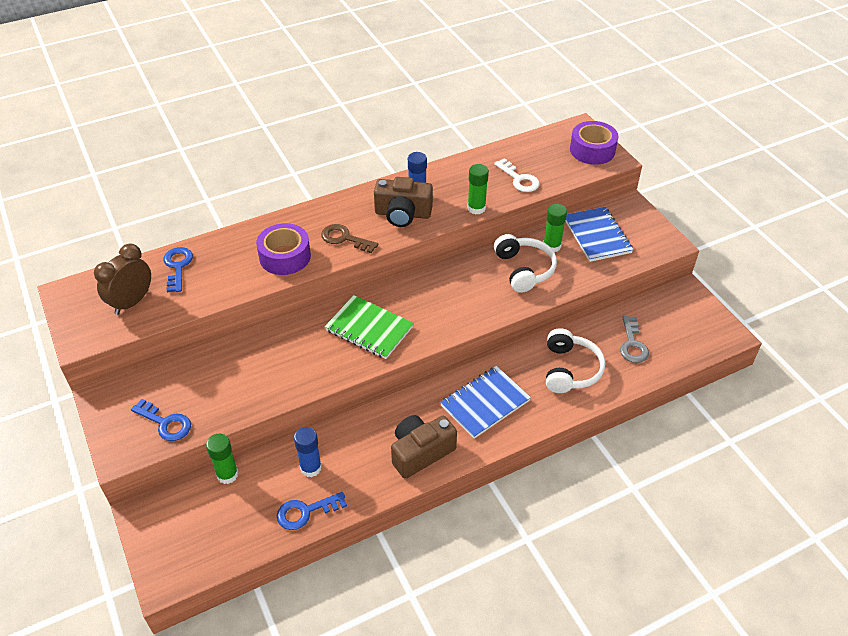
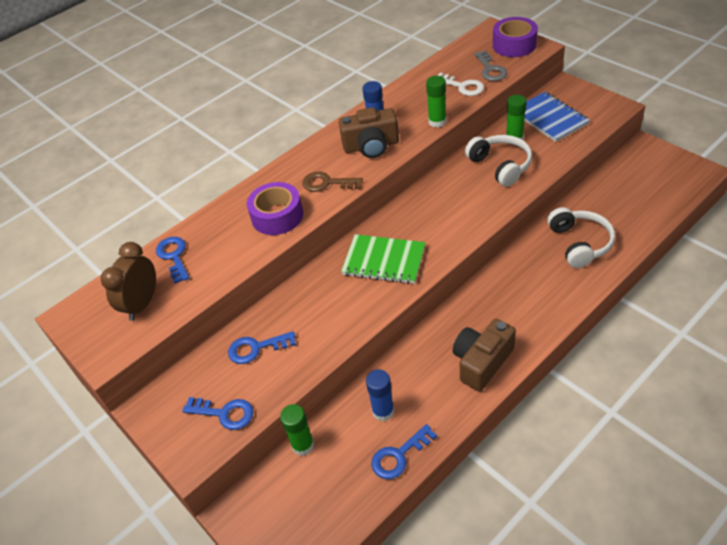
camera: 10 degrees left, 0 degrees up
(219, 374) = (256, 348): none -> blue key
(485, 403) = (518, 297): blue notebook -> none
(632, 344) = (623, 204): grey key -> grey key (490, 69)

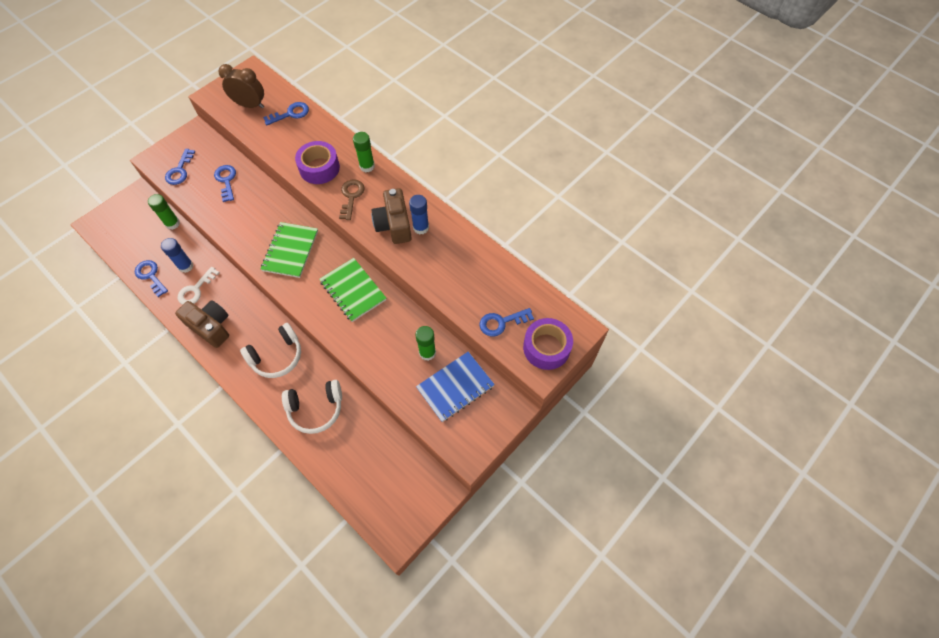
camera: 80 degrees right, 15 degrees up
(437, 122) = (421, 274): green glue stick -> green glue stick (367, 166)
(441, 199) = (353, 290): none -> green notebook
(462, 86) = (474, 296): white key -> white key (196, 289)
(490, 69) = (501, 322): grey key -> blue key
(500, 166) = (389, 338): white headphones -> white headphones (277, 356)

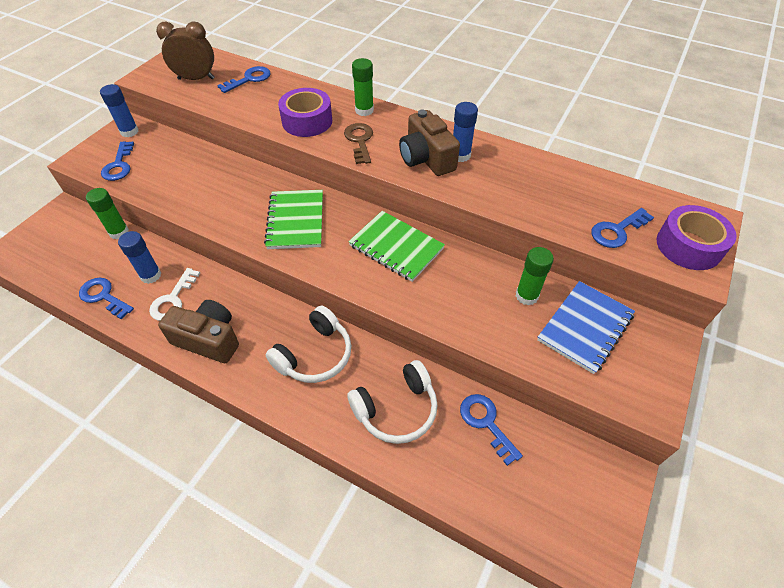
camera: 15 degrees left, 10 degrees down
(195, 138) = (129, 132): none -> blue glue stick
(226, 181) = (184, 165): blue key -> blue key (486, 423)

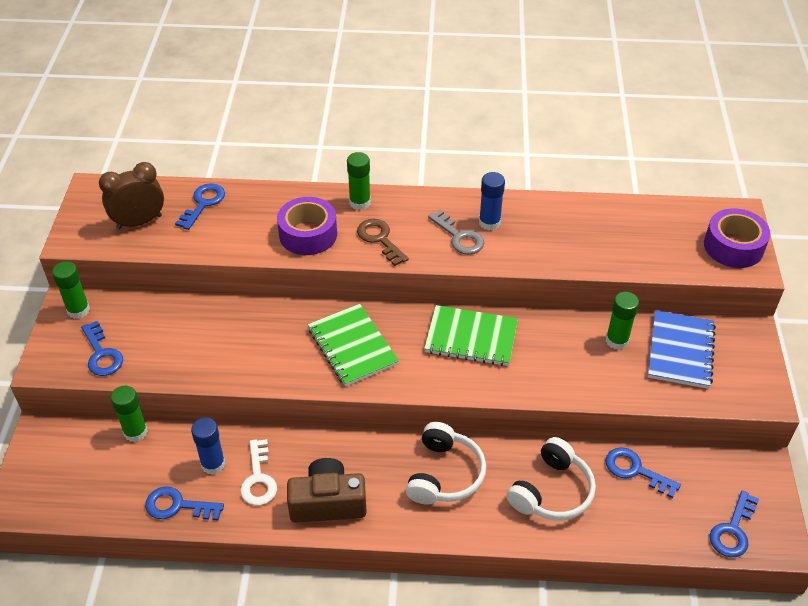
camera: 25 degrees left, 5 degrees down
(129, 132) = (78, 310): blue glue stick -> green glue stick
(426, 158) = (459, 237): brown camera -> grey key
(617, 231) = (670, 252): blue key -> blue key (733, 530)

